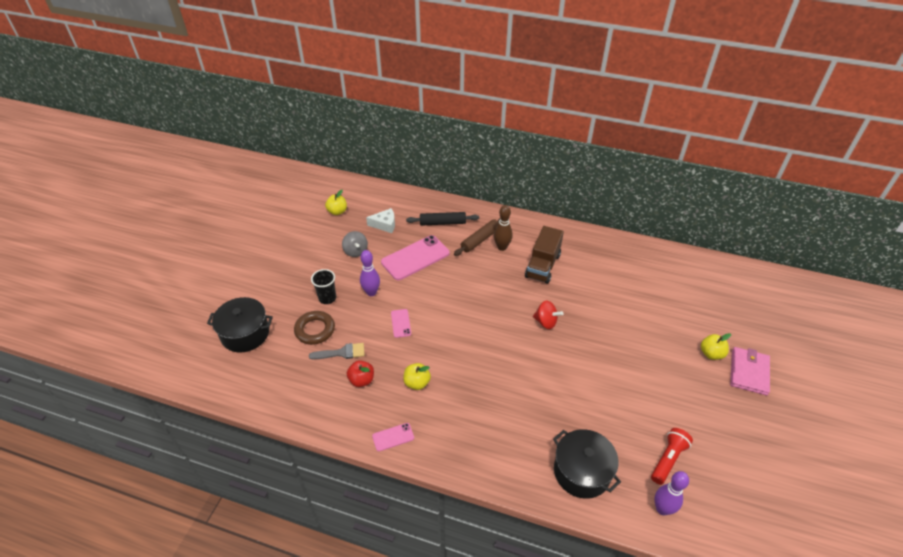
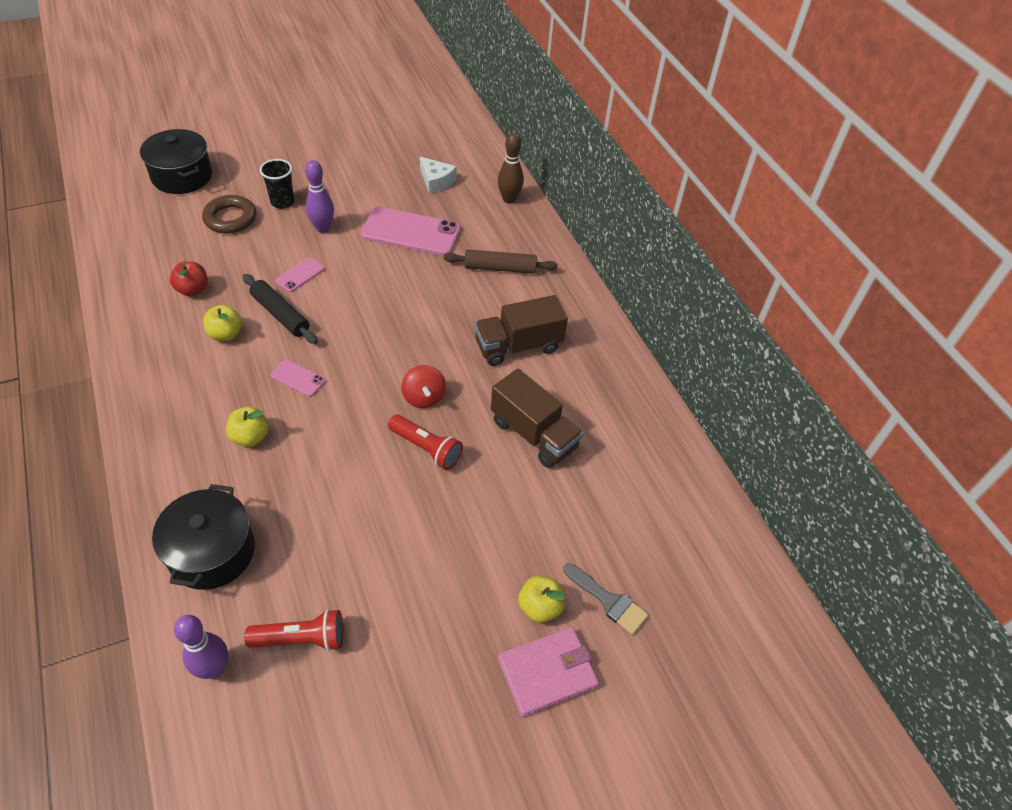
camera: 45 degrees right, 5 degrees up
(337, 211) = (415, 137): yellow apple -> yellow apple (250, 437)
(342, 353) = (217, 254): grey brush -> grey brush (608, 601)
(355, 251) = (371, 183): grey spinning top -> none
(393, 437) = (136, 356): pink phone -> pink phone (298, 378)
(442, 223) = (492, 223): black rolling pin -> black rolling pin (280, 314)
(502, 247) = (508, 293): brown bowling pin -> brown bowling pin (509, 199)
(582, 340) = (426, 448): none -> red flashlight
(606, 294) = (533, 434): none -> brown truck

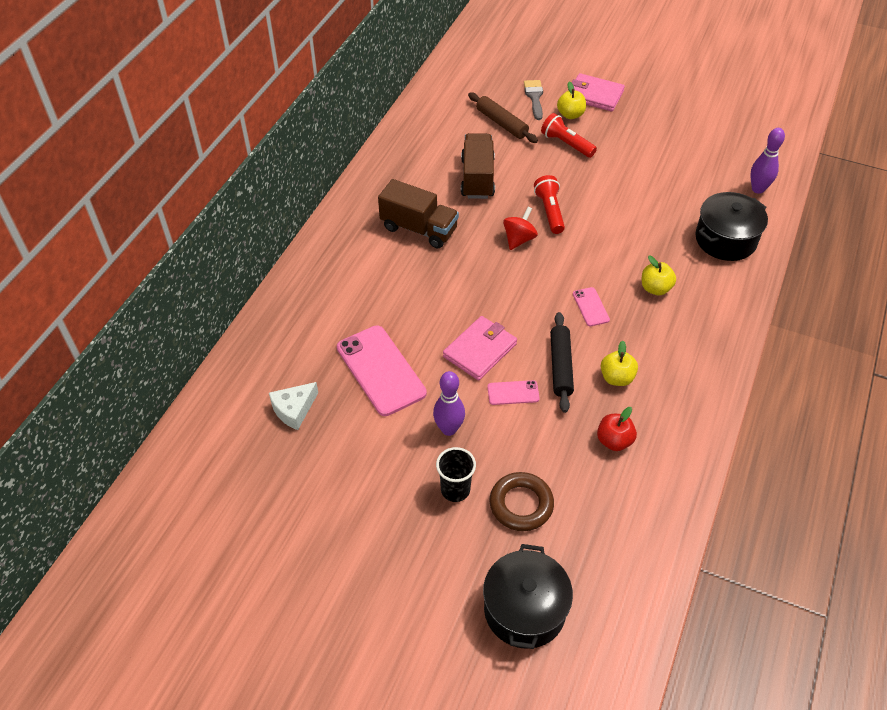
camera: 130 degrees left, 0 degrees up
(301, 638) = (703, 174): red flashlight -> red flashlight (566, 144)
(356, 287) = (480, 350): none -> pink wallet
(436, 181) = (294, 409): white cheese -> white cheese turned 135 degrees counterclockwise
(500, 268) = (355, 289): brown rolling pin -> brown rolling pin (502, 123)
(509, 199) = (261, 344): brown bowling pin -> none

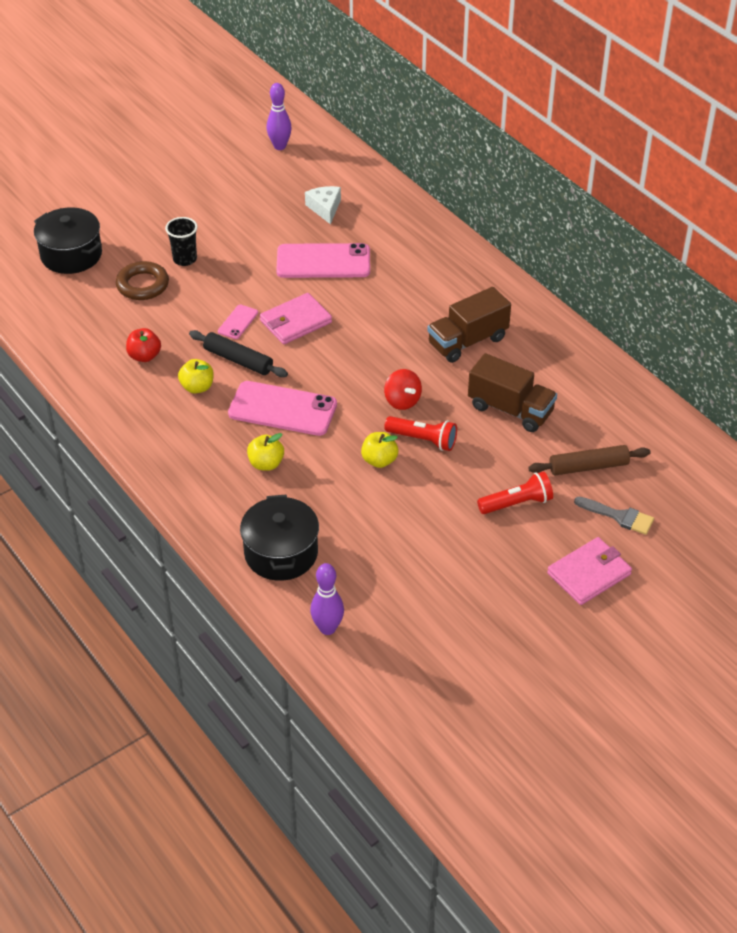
camera: 120 degrees right, 5 degrees down
(449, 429) = (237, 275): purple bowling pin -> purple bowling pin (279, 146)
(480, 350) = (295, 322): pink wallet -> pink wallet turned 75 degrees clockwise
(570, 115) = (566, 532): yellow apple -> yellow apple (379, 460)
(591, 307) = (282, 409): pink phone -> pink phone, size x2.09

